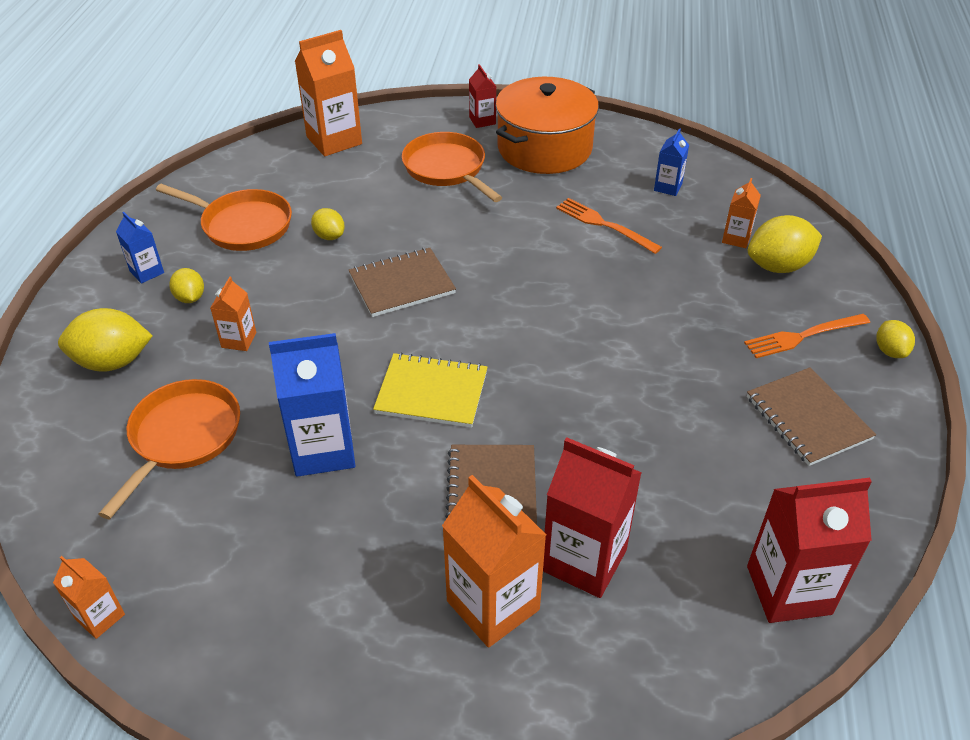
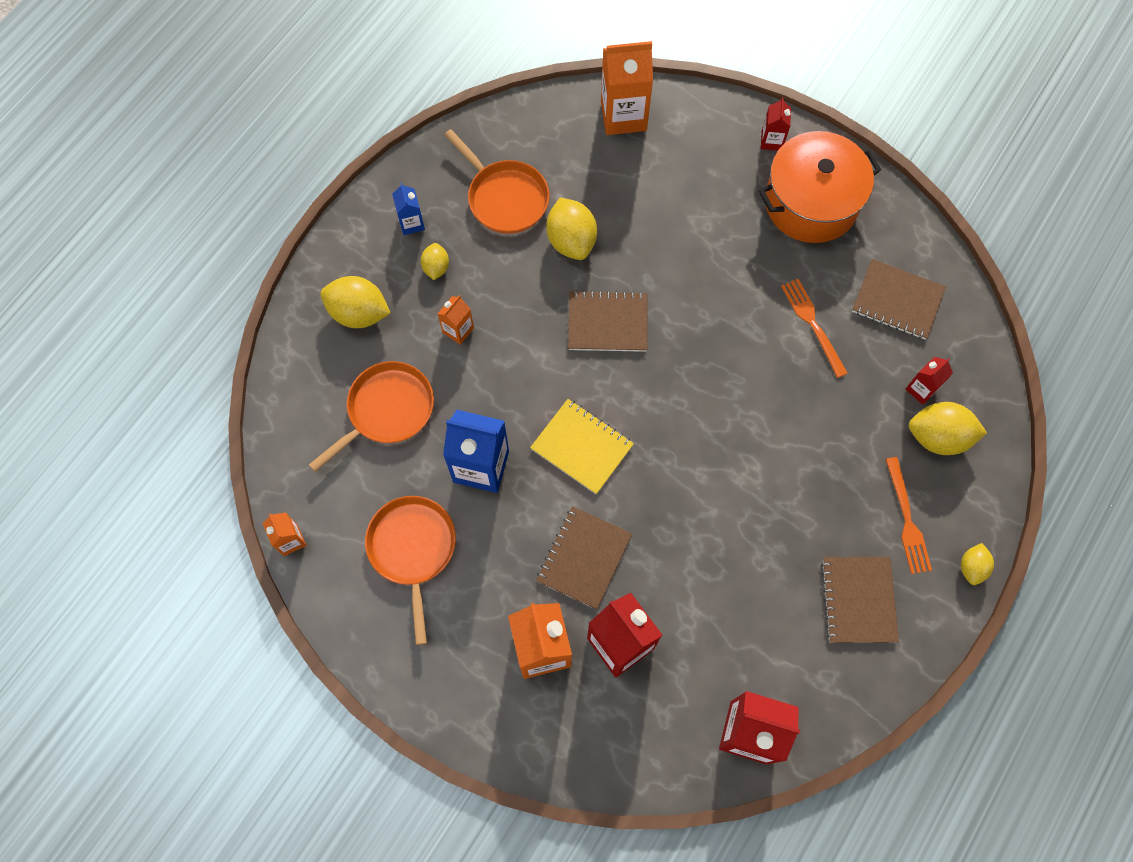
camera: 25 degrees right, 25 degrees up
(329, 236) = (571, 241): yellow lemon -> yellow lemon, size x1.78
(447, 169) = (708, 195): orange pan -> orange pan (413, 549)
(668, 187) = (897, 301): blue carton -> brown notebook
(736, 238) = (921, 389): orange carton -> red carton
(802, 336) = (907, 520): orange fork -> orange fork turned 105 degrees counterclockwise

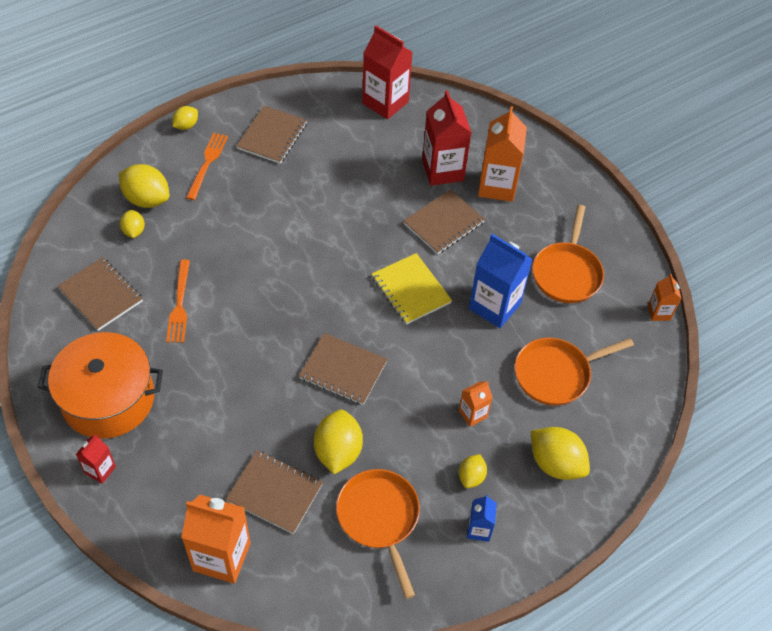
camera: 160 degrees left, 15 degrees down
(608, 182) = (275, 493): none -> brown notebook
(921, 389) = (134, 231): red carton -> yellow lemon

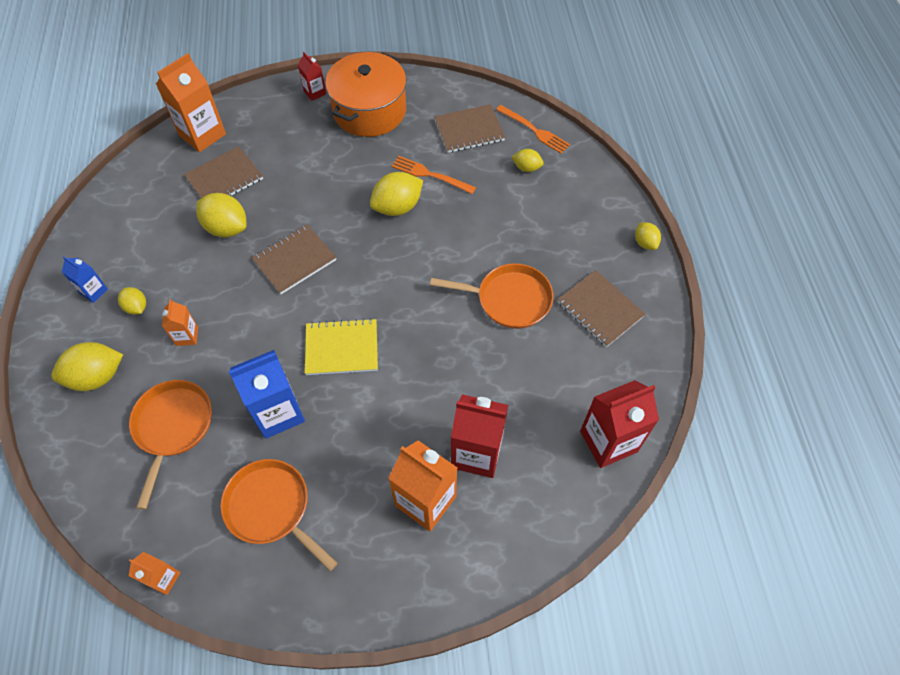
camera: 120 degrees right, 5 degrees up
(147, 199) = (560, 186): yellow lemon -> yellow lemon (397, 207)
(207, 163) = (585, 244): orange fork -> orange fork (535, 131)
(379, 518) = (155, 232): orange pan -> orange pan (509, 299)
(444, 223) = (404, 417): brown notebook -> none

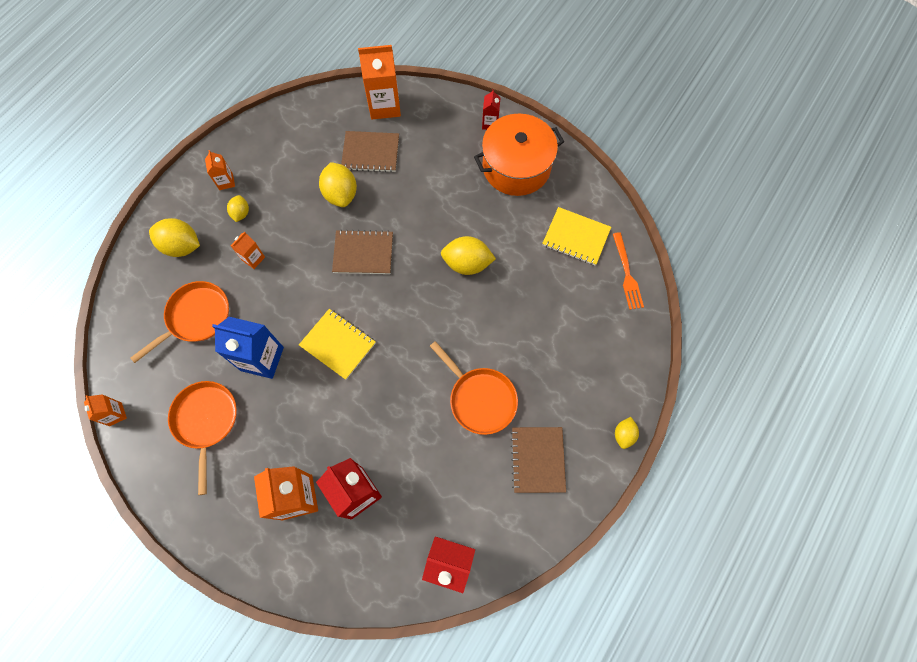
camera: 40 degrees right, 10 degrees up
(94, 291) = (226, 181): blue carton -> orange carton
(429, 175) = (513, 254): orange fork -> none
(469, 130) = (576, 237): brown notebook -> yellow notebook
(526, 168) = (591, 302): yellow lemon -> none

